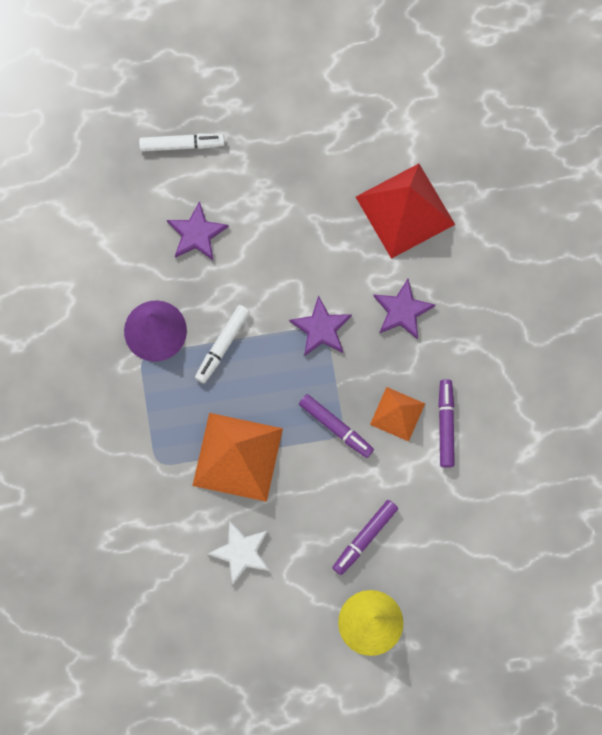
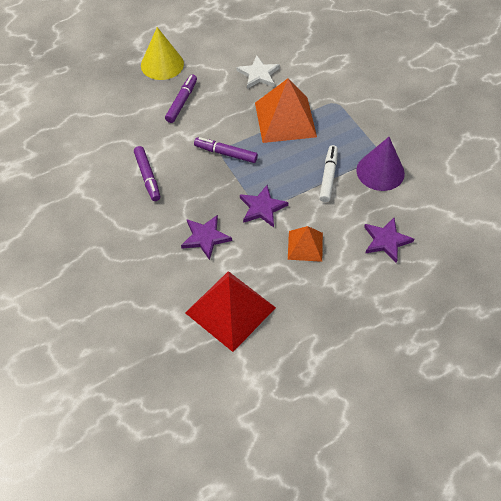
camera: 160 degrees right, 20 degrees down
(182, 145) = (434, 301): white marker -> none
(397, 414) = (185, 173): orange pyramid -> orange pyramid (305, 246)

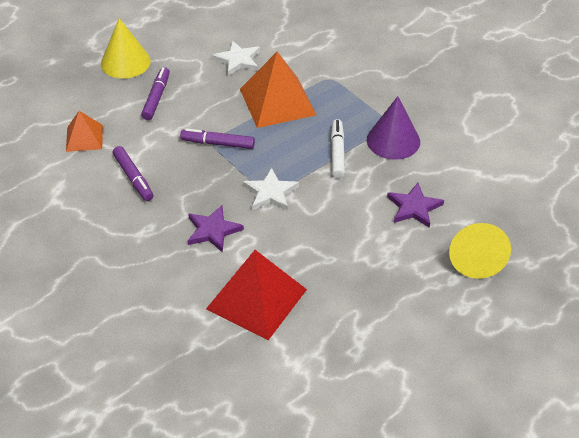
camera: 10 degrees left, 10 degrees down
(262, 208) = (270, 193): purple star -> white star
(305, 246) = (326, 224): orange pyramid -> orange pyramid (84, 138)
(432, 299) = (475, 258): none -> yellow cone

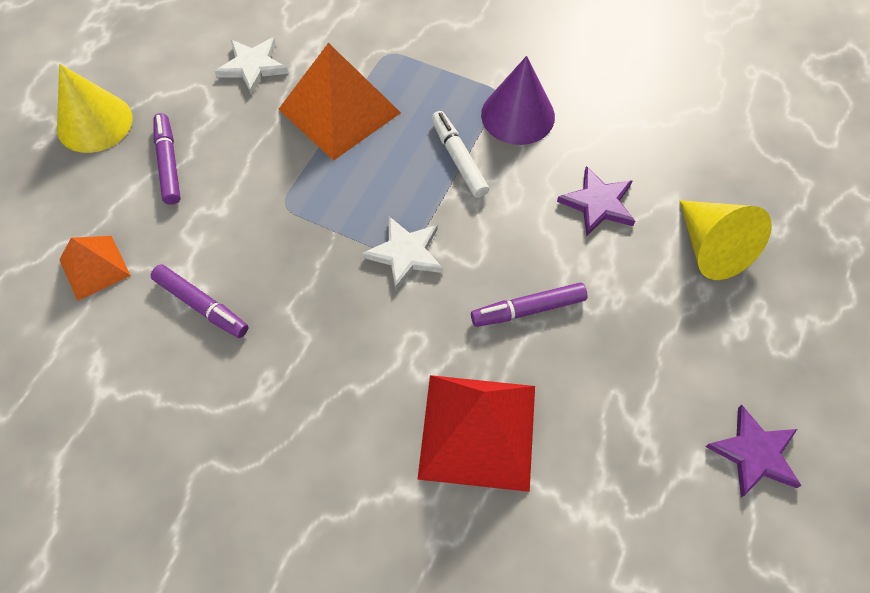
camera: 25 degrees left, 15 degrees up
(213, 230) = (359, 346): purple star -> purple star (754, 454)
(218, 143) = (293, 204): purple marker -> purple marker (528, 309)

